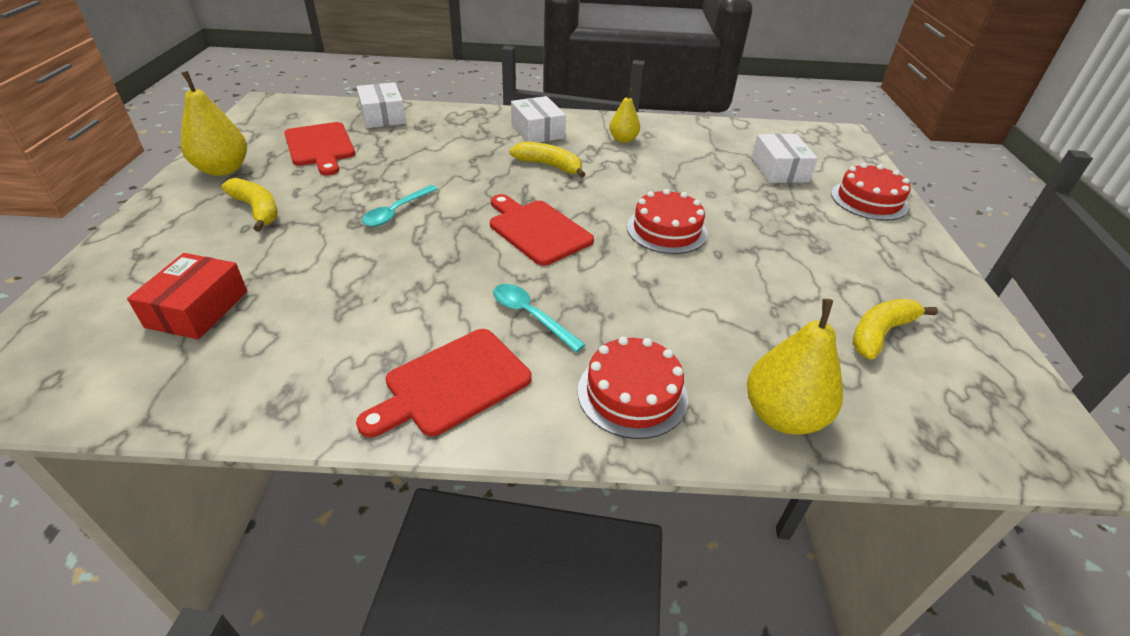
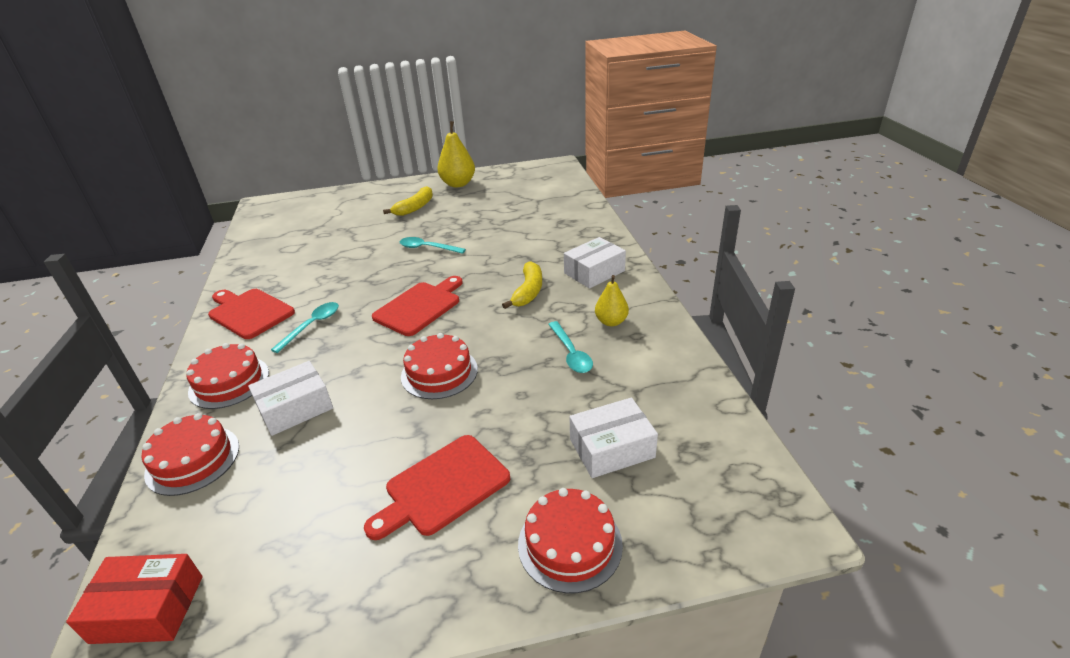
camera: 80 degrees right, 5 degrees down
(198, 309) = (316, 225): red box -> red box (147, 609)
(320, 147) = (504, 199): red cutting board -> red cutting board (442, 487)
(383, 116) = (569, 204): white box -> white box (295, 408)
(661, 164) = (571, 353): none -> turquoise spoon
(782, 416) = (193, 460): yellow pear -> red cake
(880, 333) = (286, 532): yellow banana -> none

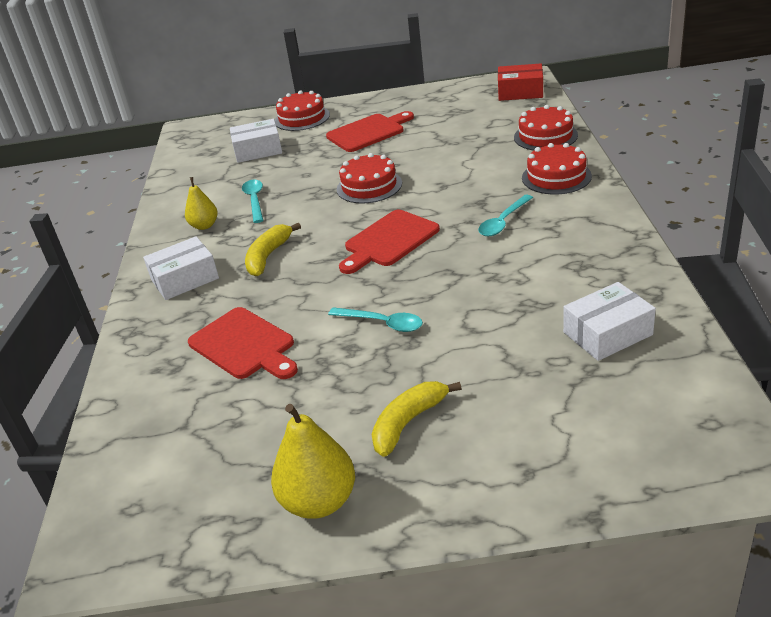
camera: 170 degrees left, 0 degrees up
(249, 312) = (587, 236): red cutting board -> red cutting board (244, 345)
(295, 408) = (485, 163): white box -> white box (607, 333)

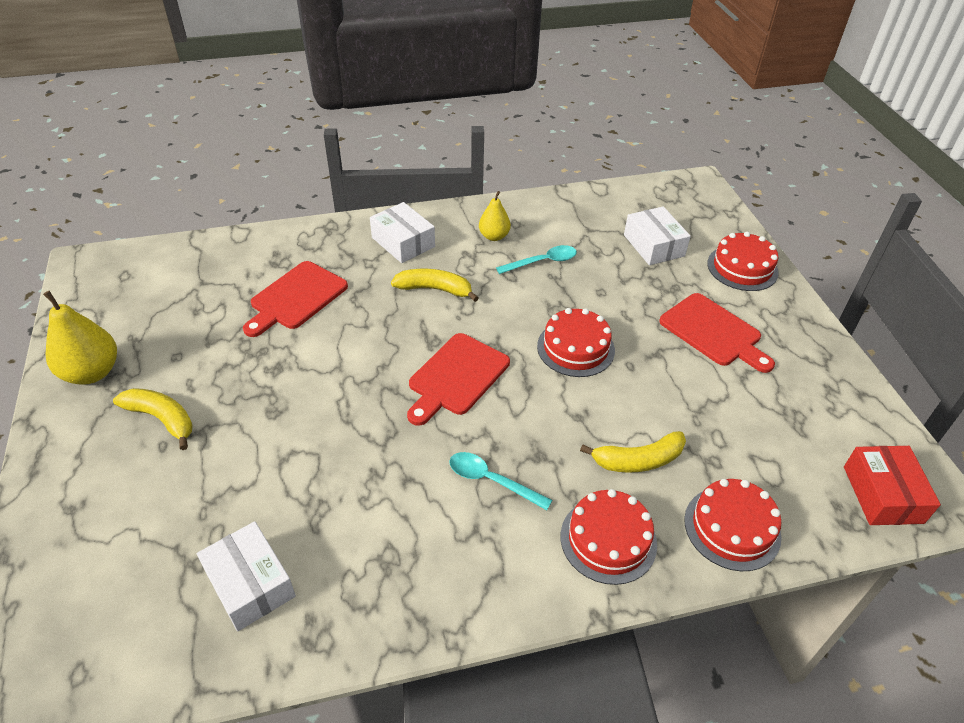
camera: 75 degrees right, 10 degrees up
(382, 323) = (309, 387): turquoise spoon -> none
(389, 241) = (456, 377): red cutting board -> red cutting board turned 90 degrees counterclockwise
(488, 164) = (638, 460): none -> yellow banana

